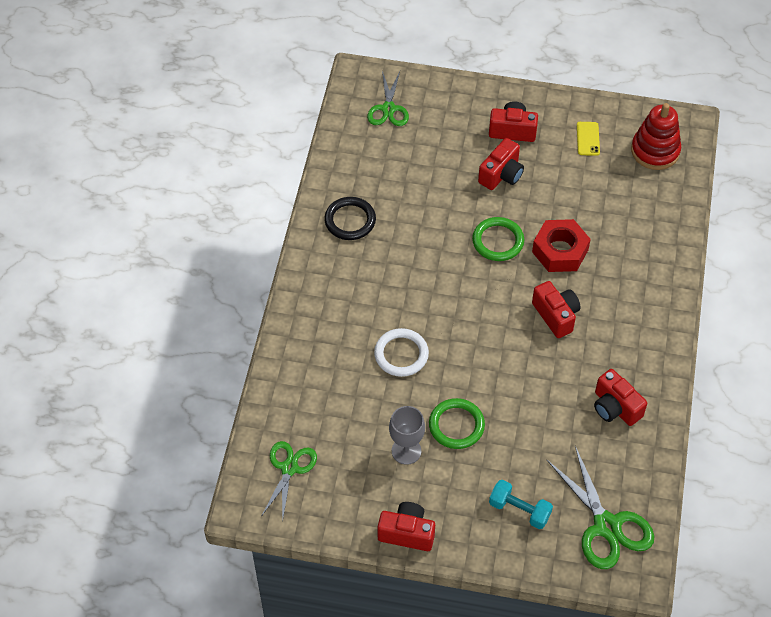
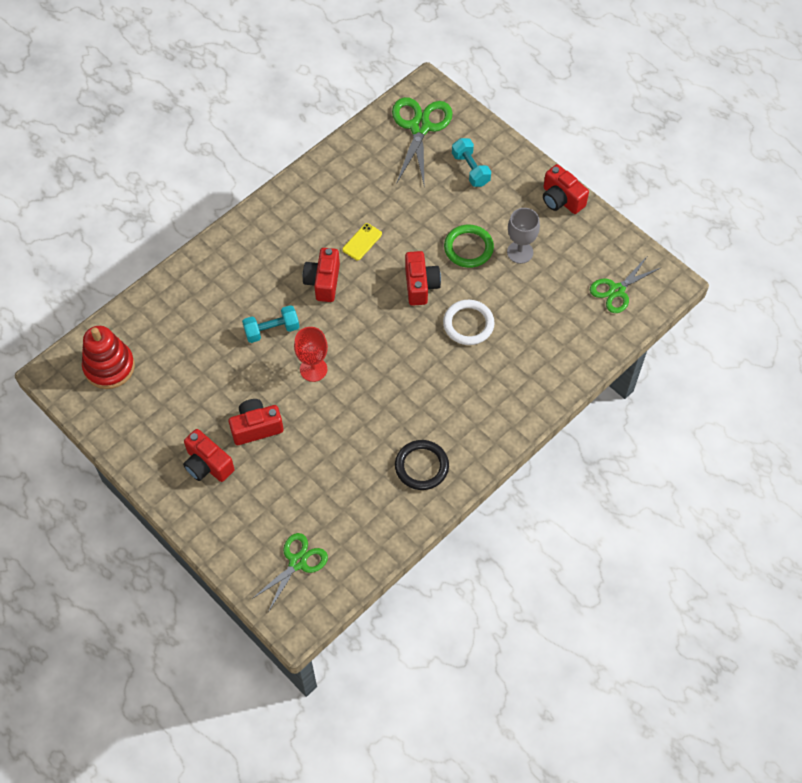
camera: 145 degrees left, 5 degrees up
(498, 241) = (313, 369): green ring -> red goblet
(560, 251) = (272, 330): red nut -> turquoise dumbbell
(588, 139) = (152, 414): yellow phone -> yellow phone (362, 242)
(615, 407) = (343, 193): red camera -> red camera (420, 285)

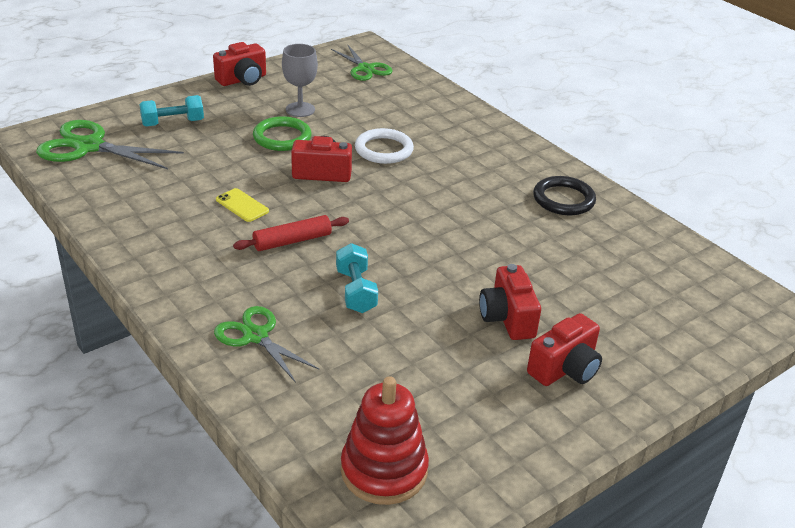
camera: 85 degrees left, 25 degrees down
(297, 562) = (699, 300): green scissors -> green scissors (256, 336)
(313, 369) = (424, 262): red goblet -> none
(323, 282) = (292, 241): red camera -> red rolling pin

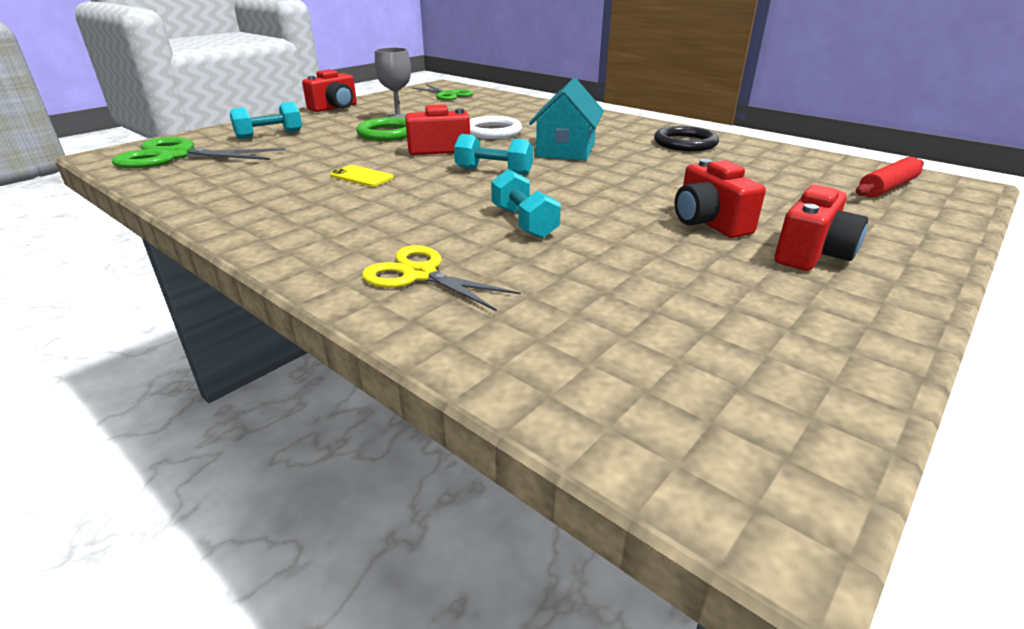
camera: 10 degrees left, 5 degrees down
(256, 336) = (420, 274): green scissors -> yellow scissors
(292, 241) = (429, 194): red rolling pin -> red rolling pin (887, 187)
(359, 216) = (494, 171): none -> turquoise dumbbell
(384, 470) = (683, 393): red stacking toy -> none
(440, 193) = (566, 150): none -> turquoise house

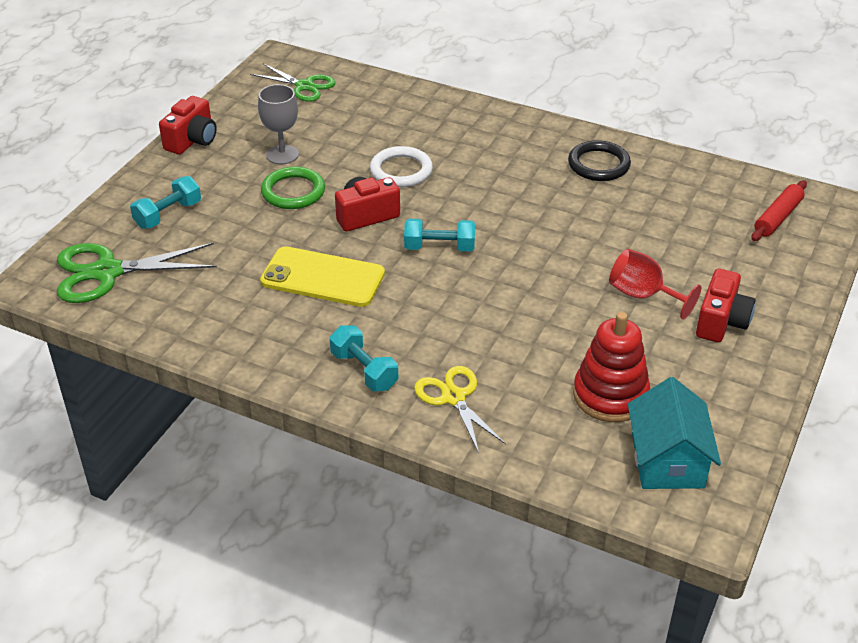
camera: 15 degrees left, 10 degrees up
(362, 177) = (323, 277): yellow phone -> yellow phone, size x1.99
(420, 274) = (453, 397): yellow scissors -> yellow scissors turned 45 degrees clockwise
(524, 222) = (500, 321): turquoise dumbbell -> turquoise dumbbell (364, 370)
(566, 150) = (490, 197): turquoise house -> turquoise house (667, 460)
(634, 301) = (610, 395): none -> red stacking toy
(708, 223) = (643, 295): red camera -> red goblet

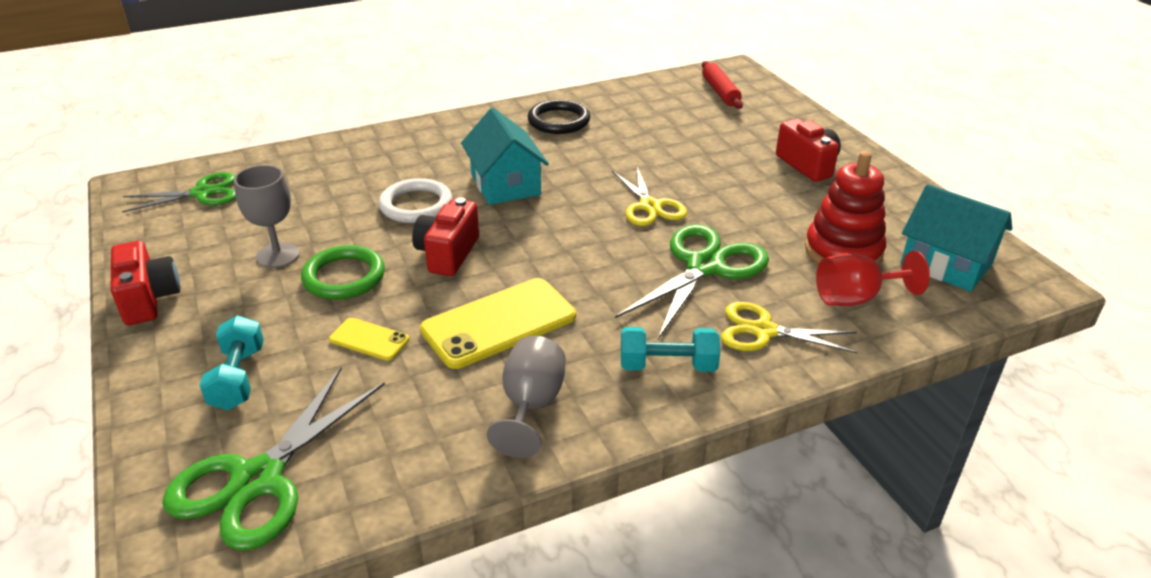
camera: 50 degrees left, 5 degrees down
(249, 238) = (369, 339): none -> yellow phone
(263, 333) = (531, 406): none -> grey goblet
(439, 247) = (551, 238): turquoise dumbbell -> none
(477, 191) = (505, 184): none -> turquoise house
(497, 334) = (705, 266): none -> green scissors
(540, 270) = (649, 206): none -> yellow scissors
(643, 295) = (739, 179): red goblet -> red goblet (856, 298)

